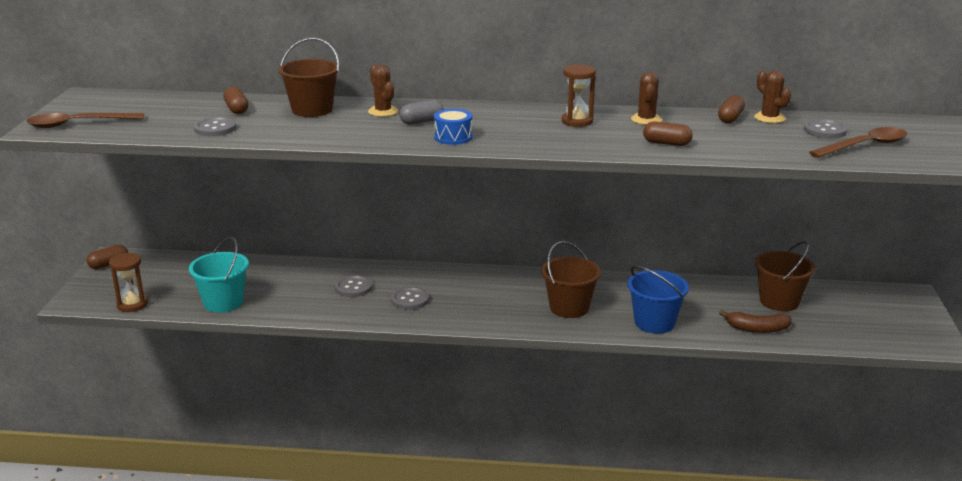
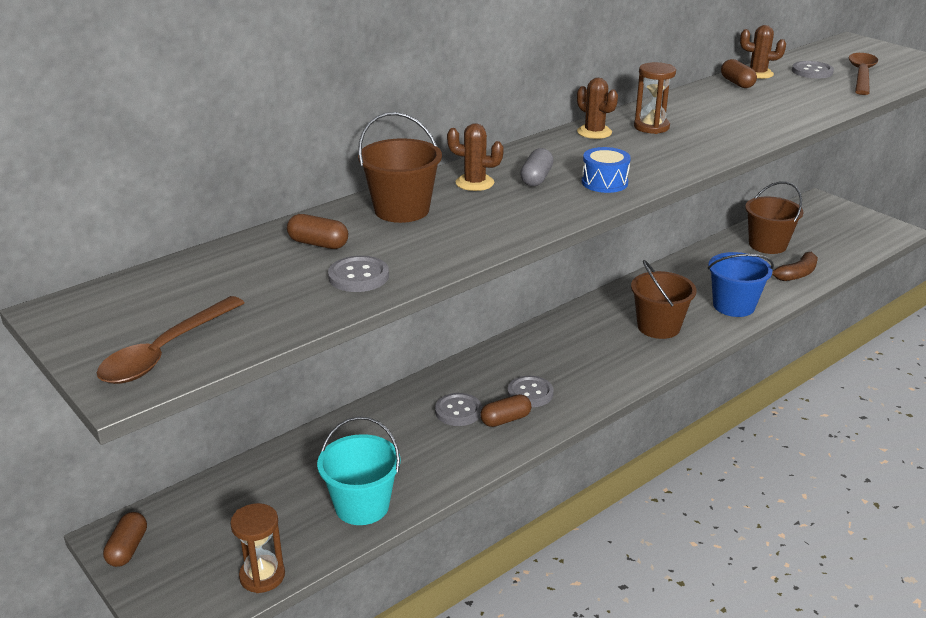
camera: 45 degrees left, 5 degrees up
(646, 120) = (691, 106): brown cactus -> brown cactus (594, 132)
(666, 143) = (758, 121): brown capsule -> brown capsule (505, 419)

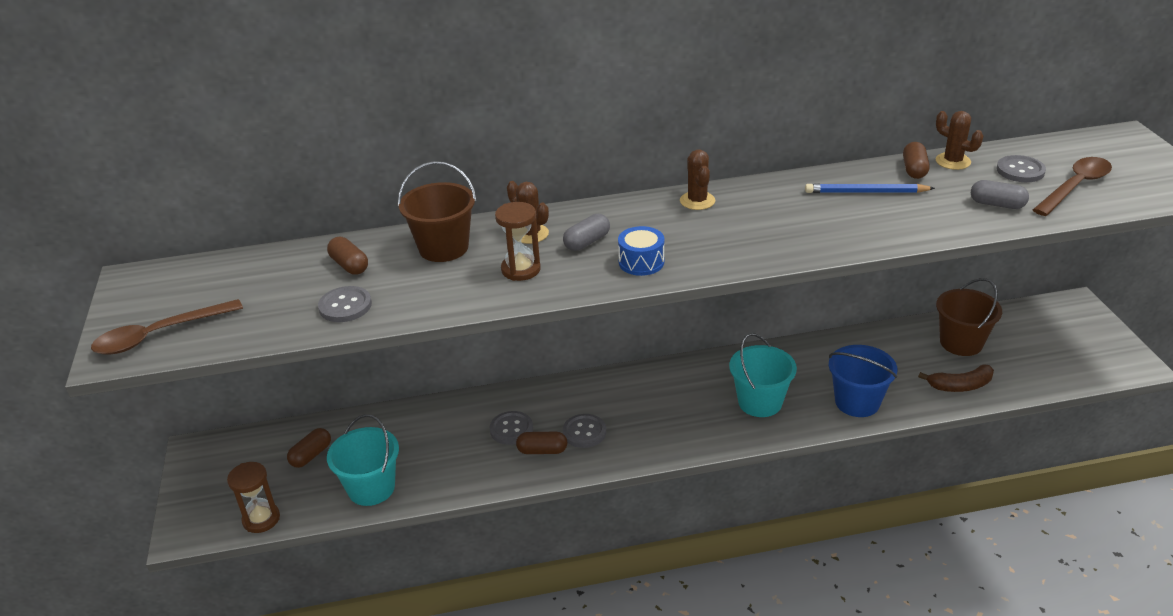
camera: 30 degrees right, 5 degrees up
(128, 549) = (197, 462): brown capsule -> brown capsule (311, 455)
(651, 127) = (759, 207): brown hourglass -> brown hourglass (521, 269)
(658, 327) = (760, 402): brown bucket -> turquoise bucket
(721, 103) = (866, 192): none -> blue pencil
(824, 94) = (997, 204): none -> grey capsule

